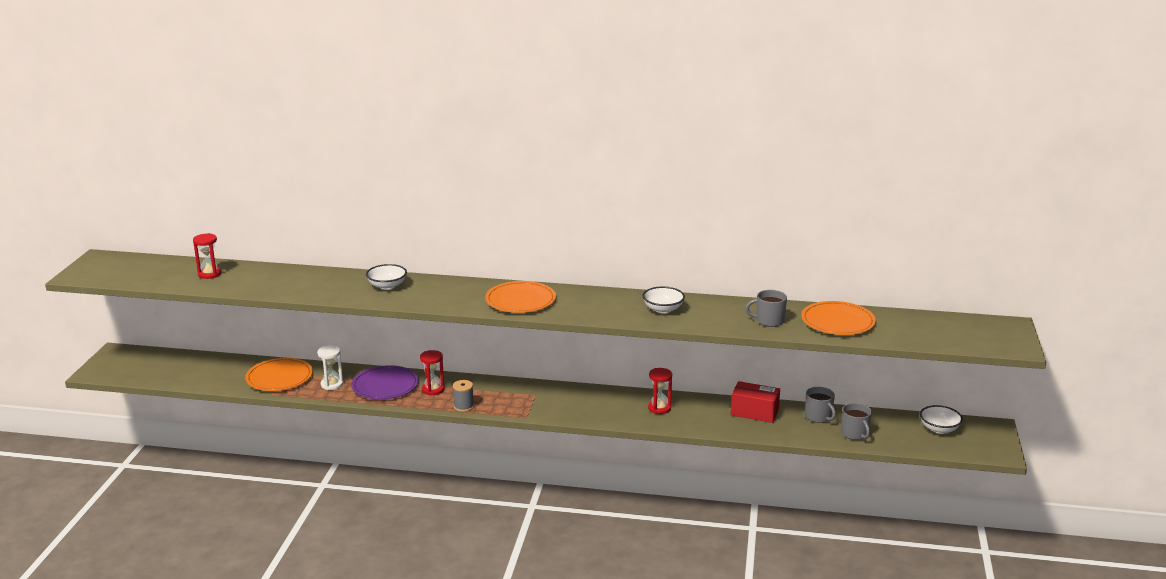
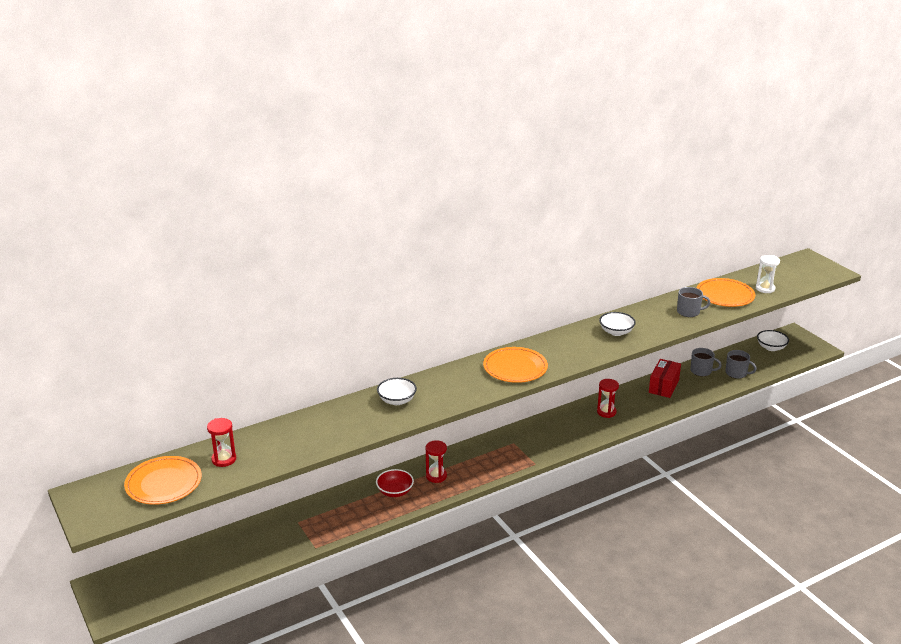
camera: 40 degrees left, 5 degrees up
(279, 378) = (297, 529): orange plate -> orange plate (163, 483)
(332, 384) = (351, 513): white hourglass -> white hourglass (765, 288)
(385, 386) = (395, 492): purple plate -> red bowl
(463, 406) = (480, 478): grey spool -> none
(754, 412) = (663, 386): red box -> red box turned 45 degrees counterclockwise
(769, 320) = (689, 312): grey mug -> grey mug turned 135 degrees counterclockwise

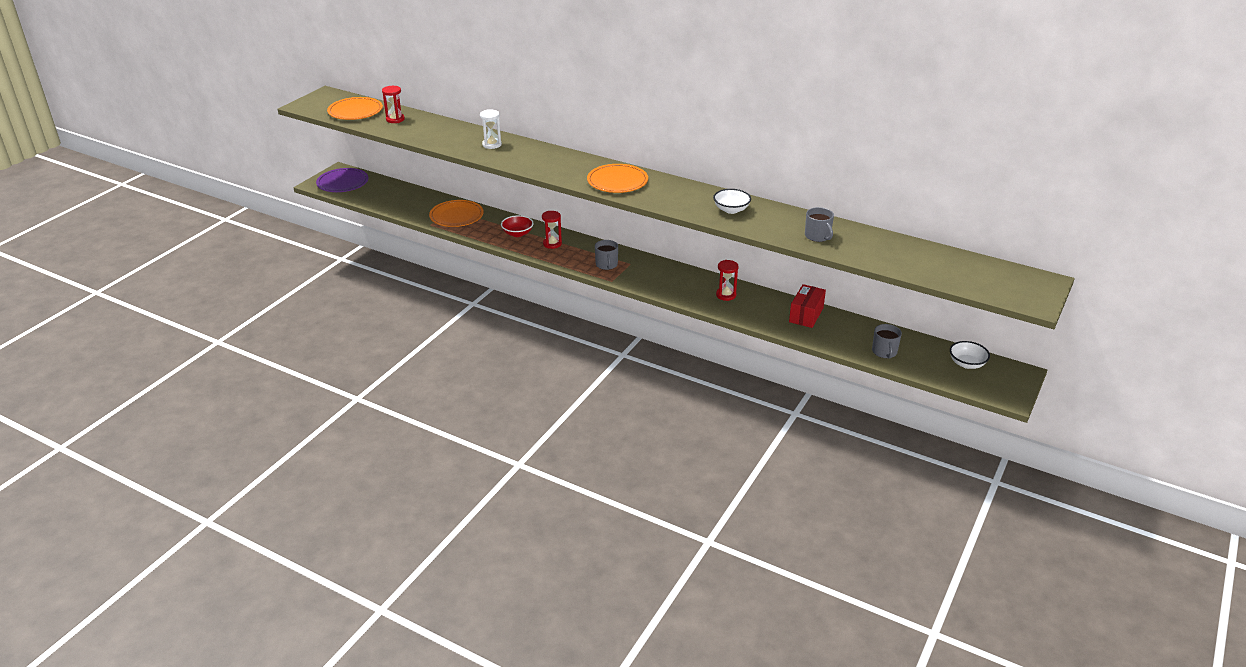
camera: 60 degrees right, 5 degrees up
(135, 591) = (342, 183): none -> purple plate
(397, 400) = (520, 151): white bowl -> none
(663, 386) = (806, 315): red box -> red box turned 60 degrees counterclockwise
(701, 371) = (861, 330): grey mug -> grey mug (606, 265)
(725, 295) = (880, 248): orange plate -> orange plate (456, 216)
(765, 288) = (928, 268): white hourglass -> white hourglass (492, 144)

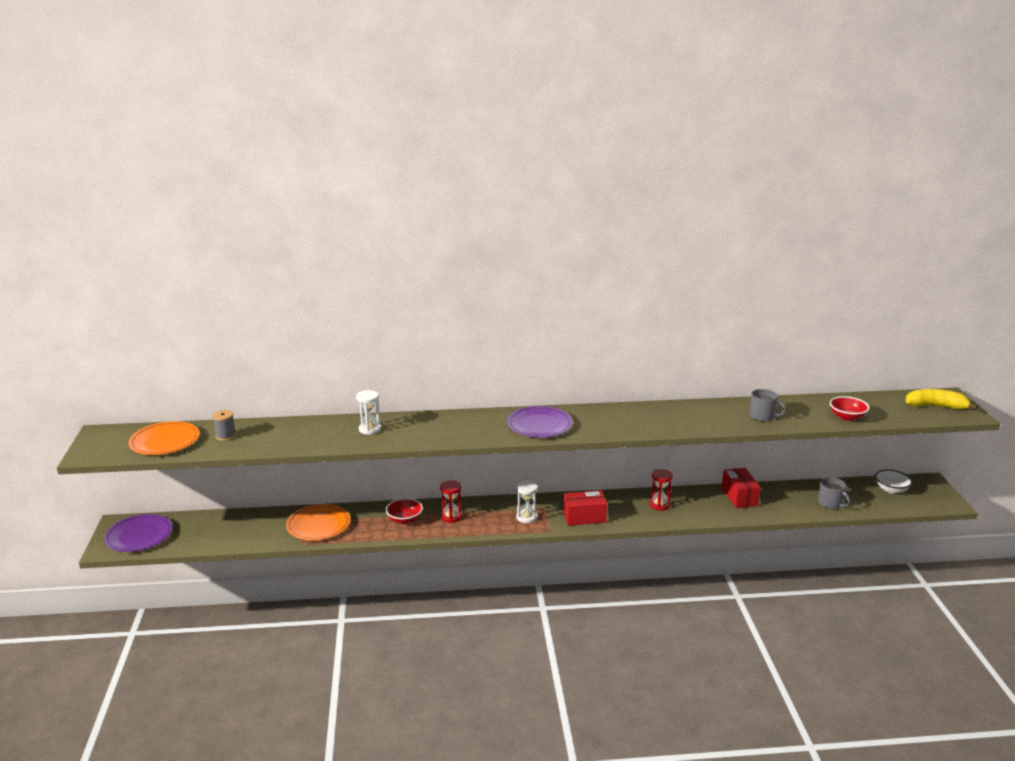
camera: 35 degrees left, 10 degrees down
(395, 119) = (226, 436): red hourglass -> grey spool
(606, 265) = (526, 517): grey mug -> white hourglass
(617, 181) = (539, 425): orange plate -> purple plate
(651, 281) = (584, 517): none -> red box
(731, 210) = (668, 417): white bowl -> none
(899, 263) = (847, 417): none -> red bowl
(1012, 285) = (936, 406): none -> yellow banana

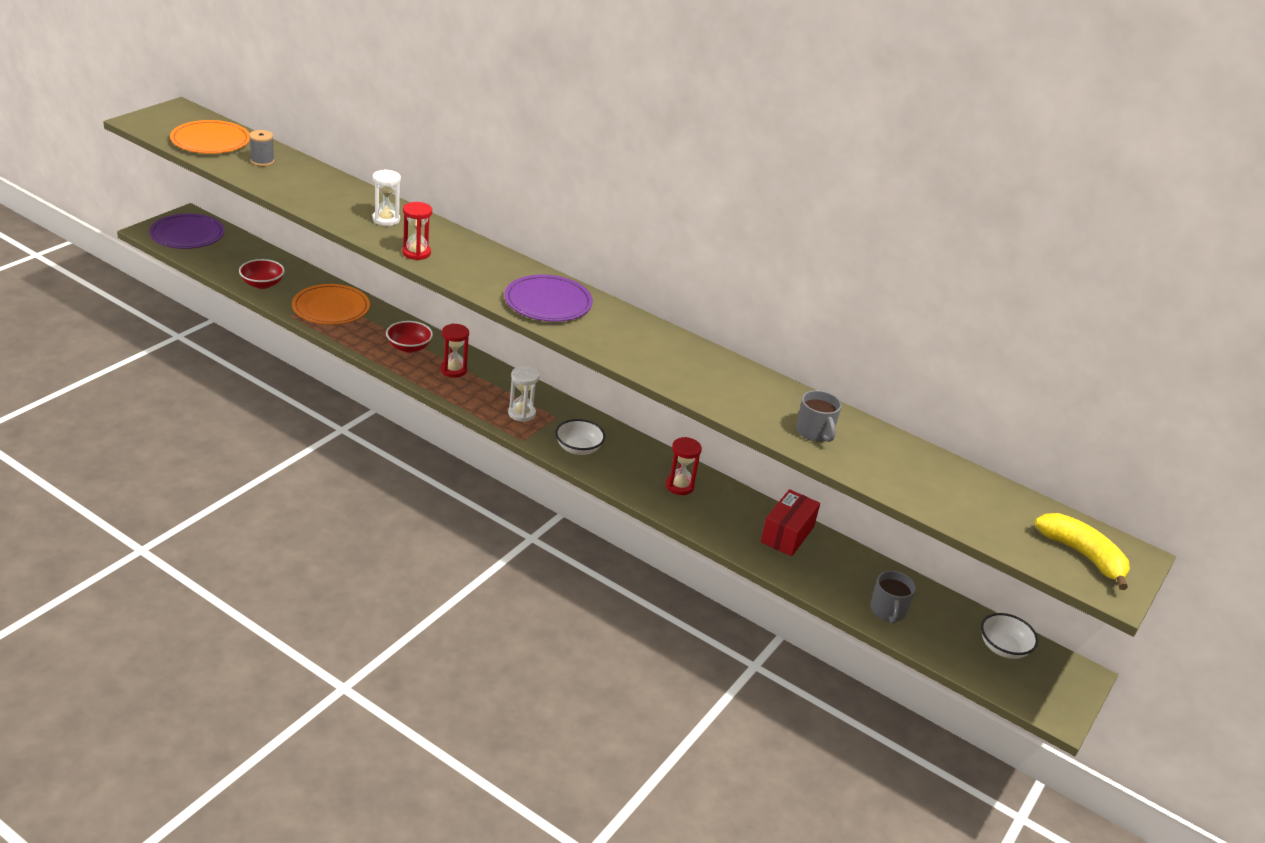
camera: 35 degrees right, 10 degrees up
(423, 438) = (416, 253): none -> red hourglass
(584, 517) = (578, 448): red box -> white bowl
(847, 417) = (924, 494): red bowl -> red bowl (262, 284)

